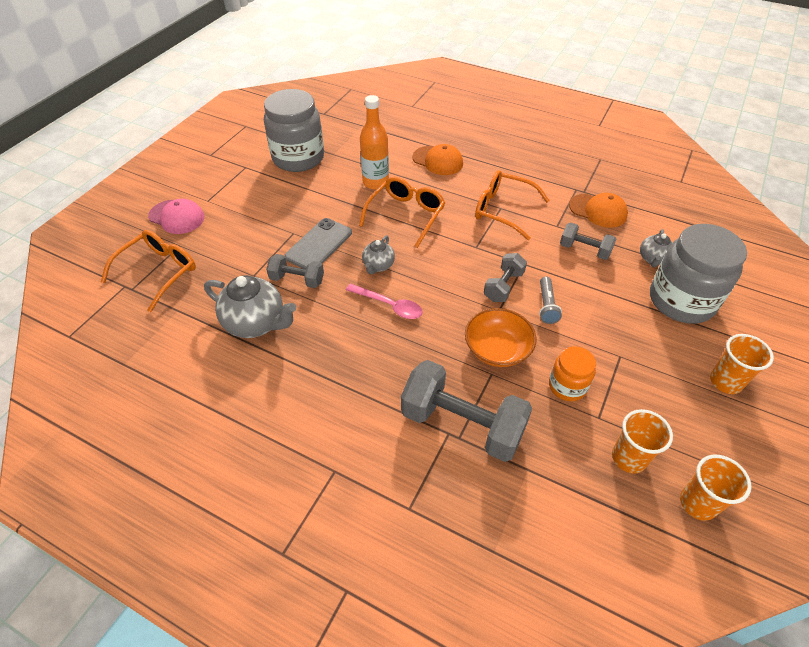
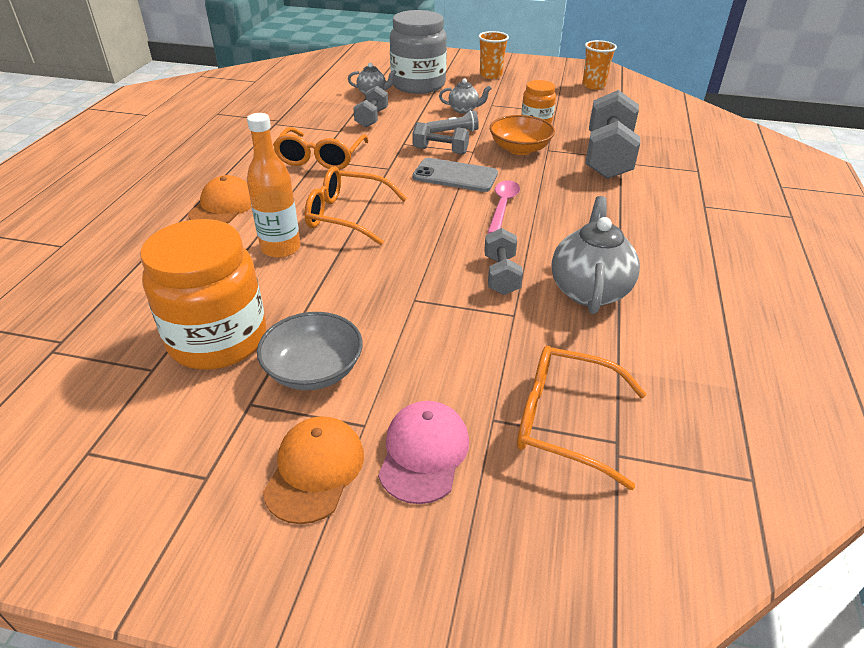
camera: 105 degrees left, 10 degrees down
(255, 188) = (314, 370): none -> grey bowl
(298, 158) = (218, 339): grey jar -> orange jar
(319, 245) = (429, 271): grey phone -> grey phone (455, 176)
(378, 266) = (446, 221): grey teapot -> grey teapot (464, 110)
(598, 211) = (309, 113): orange cap -> orange cap (315, 470)
(628, 458) = (580, 102): orange cup -> none

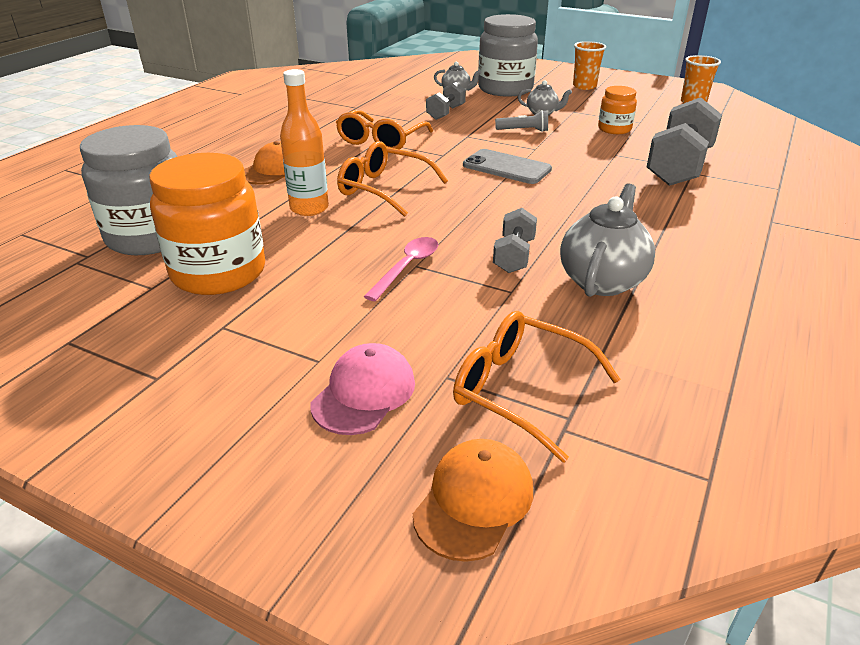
camera: 15 degrees right, 5 degrees down
(123, 306) = (150, 236): none -> grey jar
(314, 370) = (293, 309): grey bowl -> none
(315, 470) = (255, 389): orange cap -> orange cap (474, 501)
(440, 151) = (501, 145): grey dumbbell -> none
(503, 206) = (544, 198): pink spoon -> pink spoon (407, 267)
(520, 149) = (585, 151): orange bowl -> none

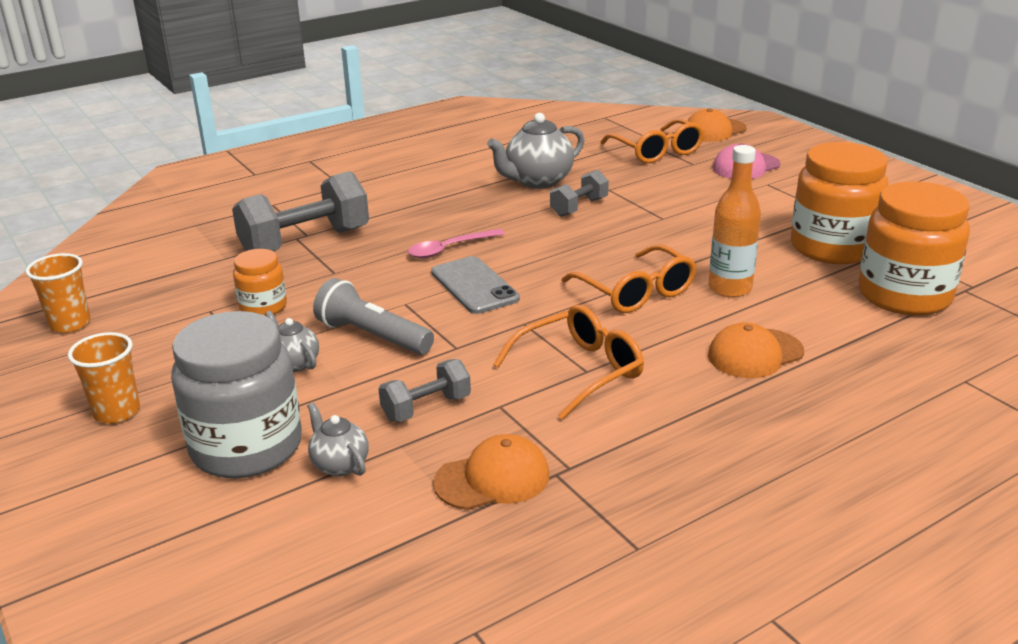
camera: 150 degrees left, 5 degrees down
(150, 236) = (904, 295): grey jar -> orange jar
(383, 101) = (492, 479): none -> orange cap
(407, 267) = (671, 218): pink spoon -> pink spoon (449, 249)
(523, 130) = (372, 336): grey flashlight -> grey flashlight, size x1.62

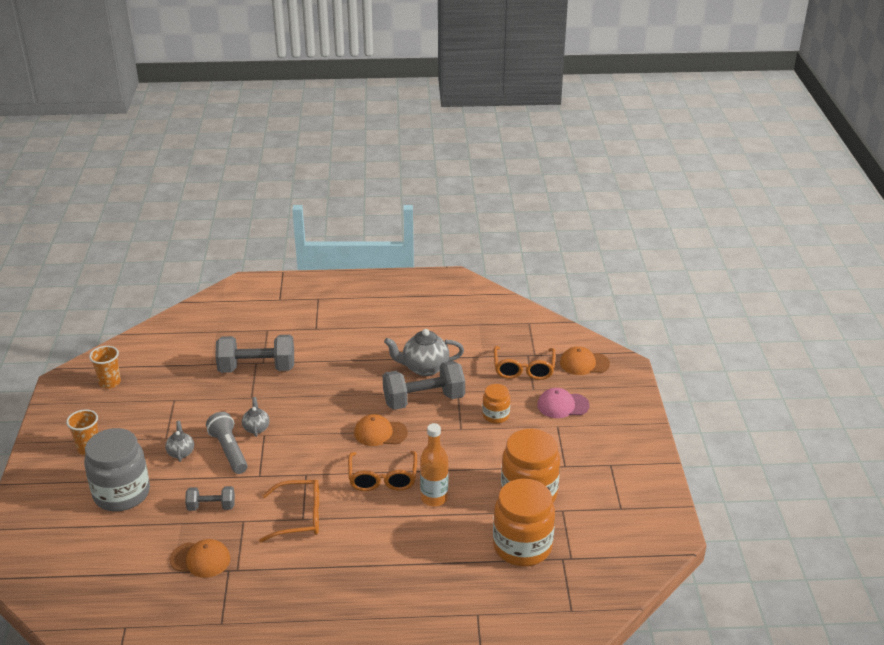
camera: 30 degrees right, 5 degrees up
(263, 307) = (198, 408): orange jar -> orange jar (496, 415)
(339, 464) = (149, 521): grey teapot -> grey teapot (256, 428)
(449, 249) = (322, 404): pink spoon -> none
(474, 286) = (308, 437): grey phone -> none
(579, 207) = (424, 400): grey dumbbell -> grey dumbbell, size x1.87
(755, 354) = (393, 547): orange cap -> orange cap (380, 433)

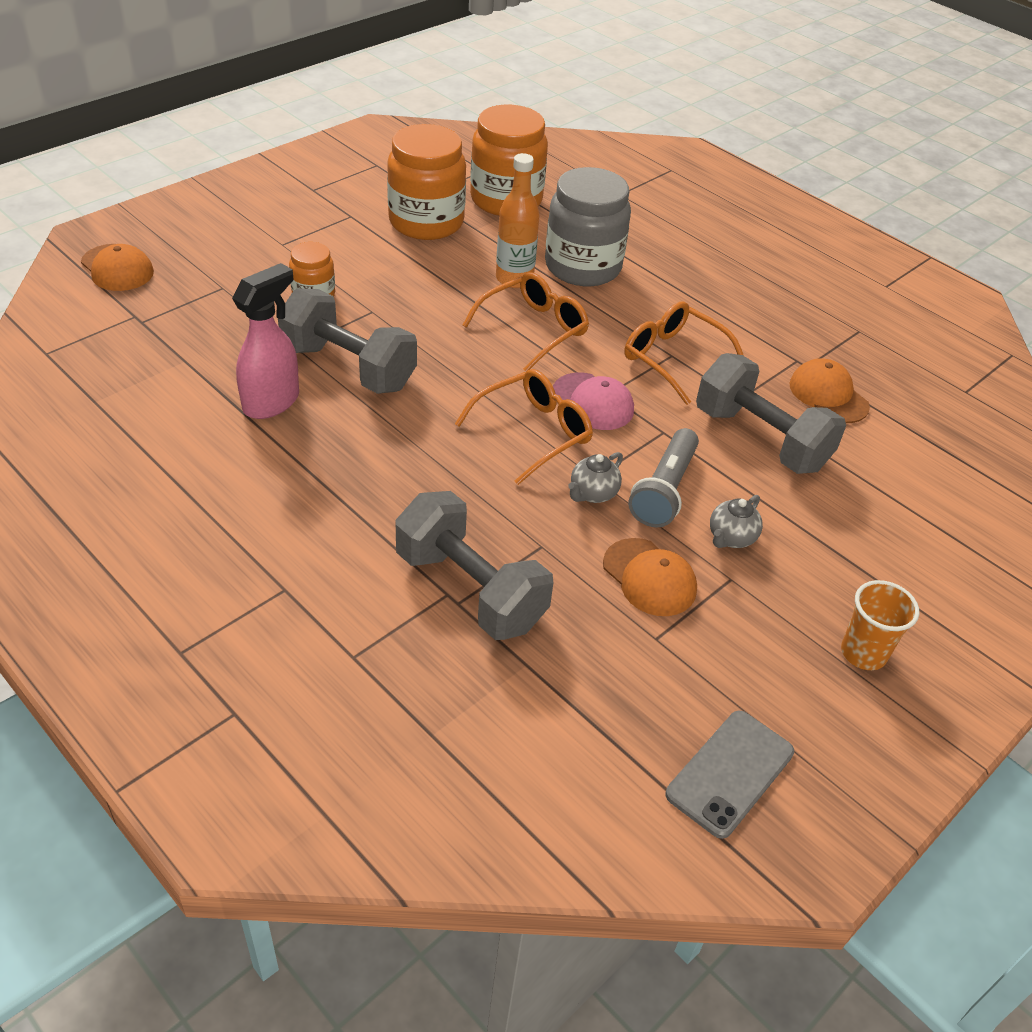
camera: 135 degrees left, 10 degrees up
(110, 382) = (730, 773): orange cup -> grey phone
(122, 493) = (864, 540): grey jar -> grey jar (583, 267)
(211, 507) = (761, 439): grey dumbbell -> grey dumbbell, size x1.87
(380, 433) = (459, 372): orange cap -> orange cap (649, 577)
(424, 368) = (272, 402): grey teapot -> pink spray bottle
(524, 369) = (181, 312): orange glasses -> orange glasses (532, 433)
(562, 405) = (235, 254): pink cap -> pink cap (593, 402)

